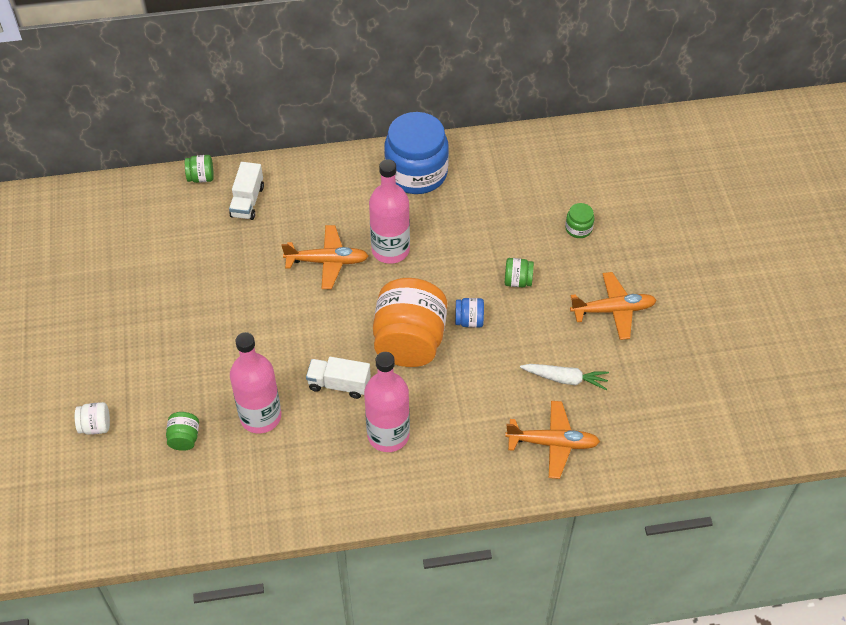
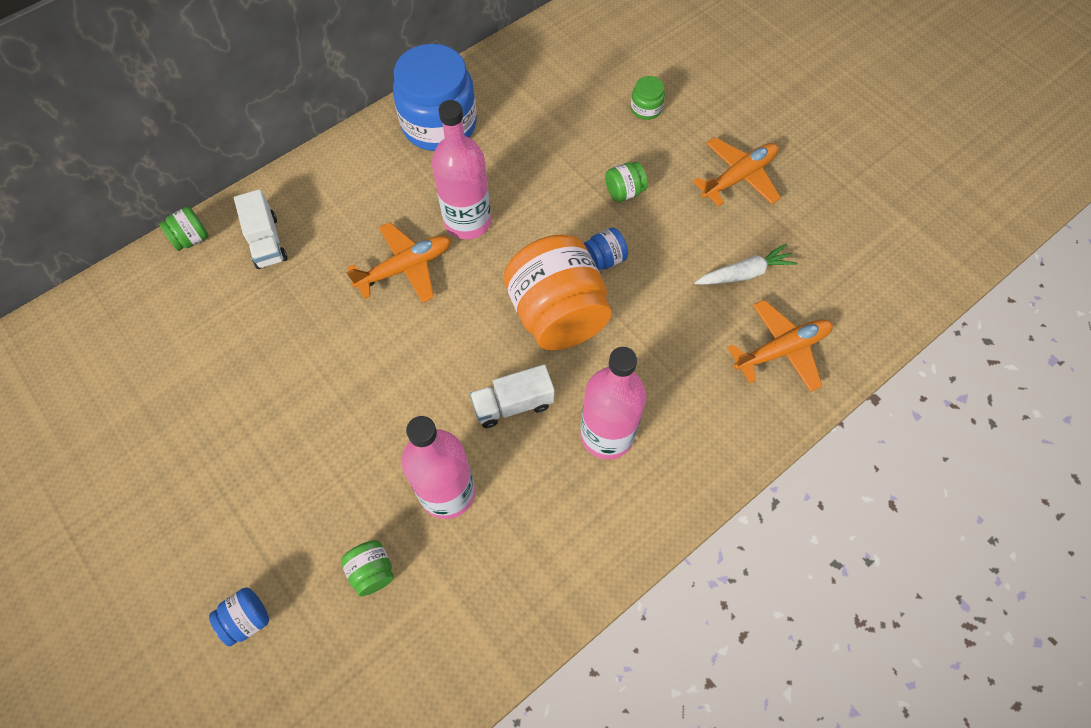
camera: 30 degrees left, 10 degrees up
(96, 426) = (247, 619): white jar -> blue jar

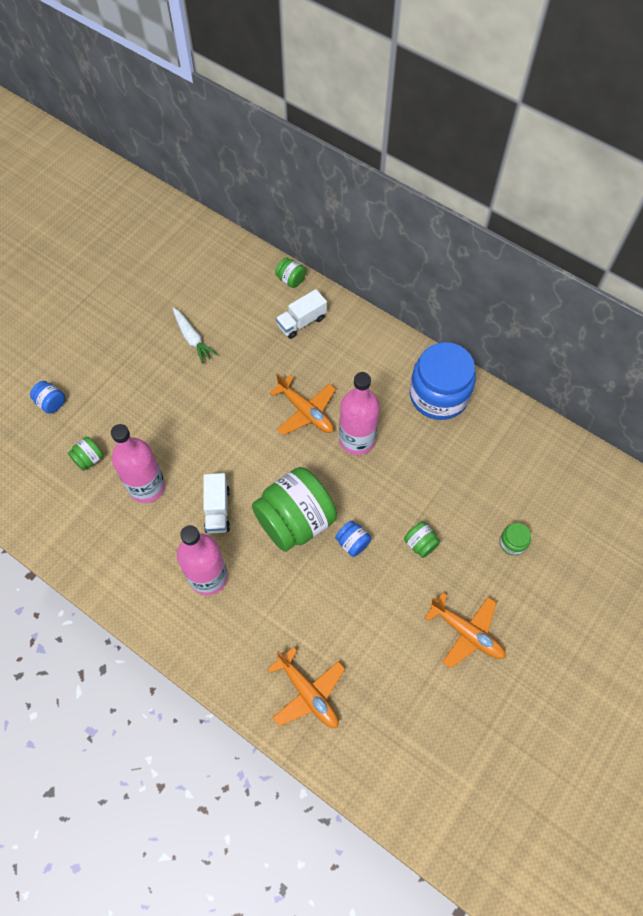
camera: 75 degrees right, 0 degrees up
(513, 404) = (217, 509): white truck -> white truck turned 150 degrees counterclockwise
(557, 314) = (295, 521): orange jar -> green jar
(744, 273) = (371, 653): white carrot -> white carrot (192, 338)

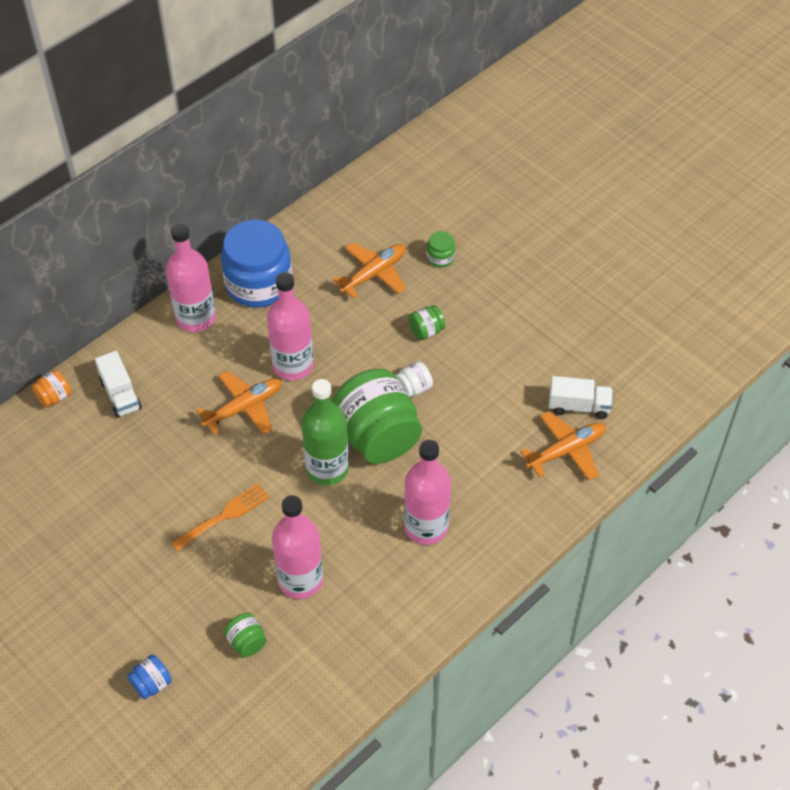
camera: 80 degrees left, 10 degrees down
(192, 338) = (105, 512): white carrot -> none
(200, 419) = (224, 515): none -> orange fork
(217, 509) = (347, 509): white truck -> white truck (578, 406)
(255, 487) = (327, 468): none -> green bottle
(291, 280) = (54, 397): green jar -> orange jar
(352, 543) = (413, 388): blue jar -> white jar
(390, 356) = (196, 318): none -> pink bottle
(466, 633) = (524, 311): orange plane -> orange plane (374, 274)

